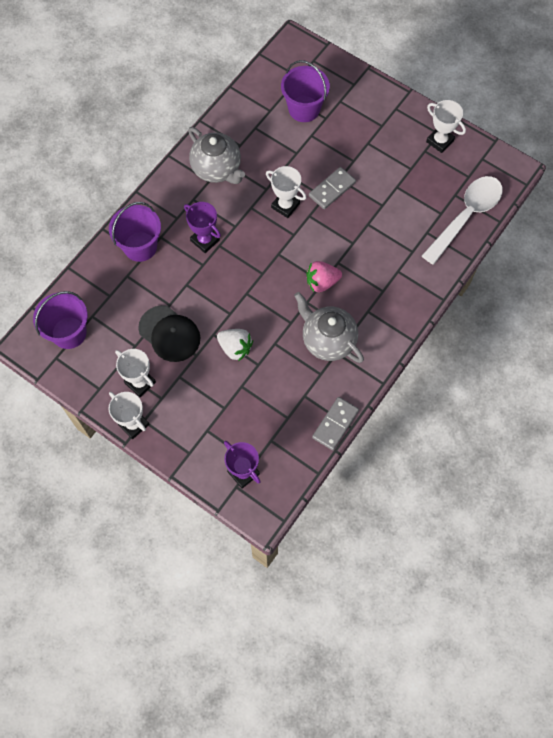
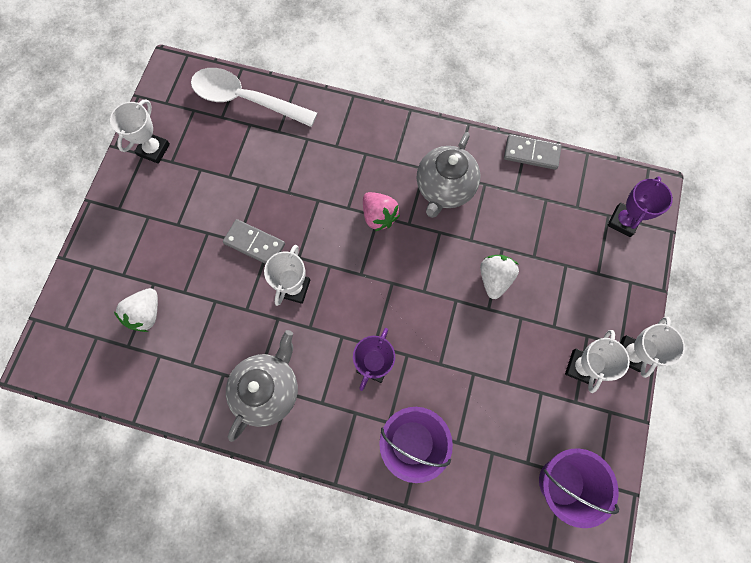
camera: 110 degrees left, 5 degrees up
(169, 334) = (509, 358): black cap -> none
(304, 109) = (146, 314): purple bucket -> white strawberry

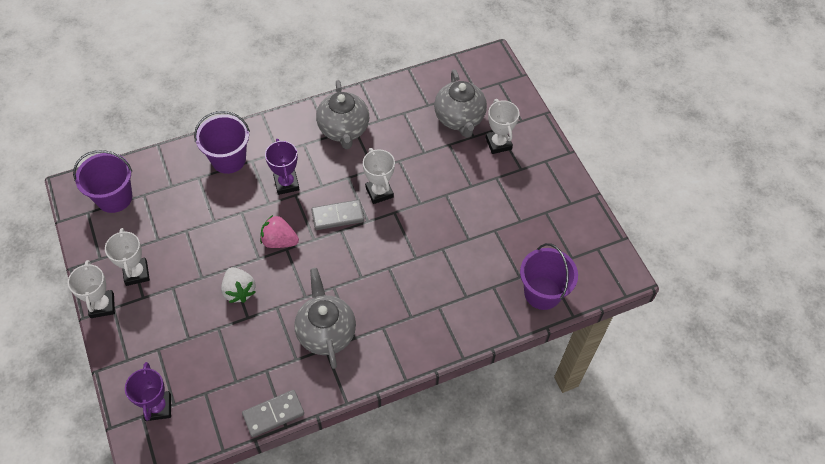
camera: 140 degrees right, 15 degrees down
(146, 314) = (459, 119): white strawberry -> grey teapot
(153, 150) = (566, 211): white trophy -> white trophy (498, 143)
(245, 100) = (542, 293): white spoon -> purple bucket
(254, 243) = (432, 200): grey domino -> grey domino (337, 216)
(379, 216) = (360, 277): pink strawberry -> pink strawberry (279, 241)

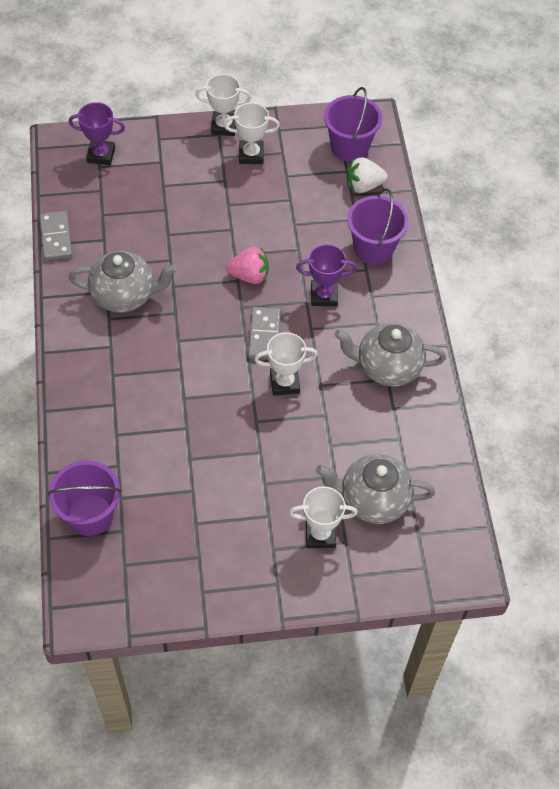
camera: 105 degrees right, 0 degrees up
(239, 291) = (200, 232): white strawberry -> white strawberry (364, 186)
(279, 241) = (249, 276): pink strawberry -> pink strawberry turned 60 degrees clockwise

